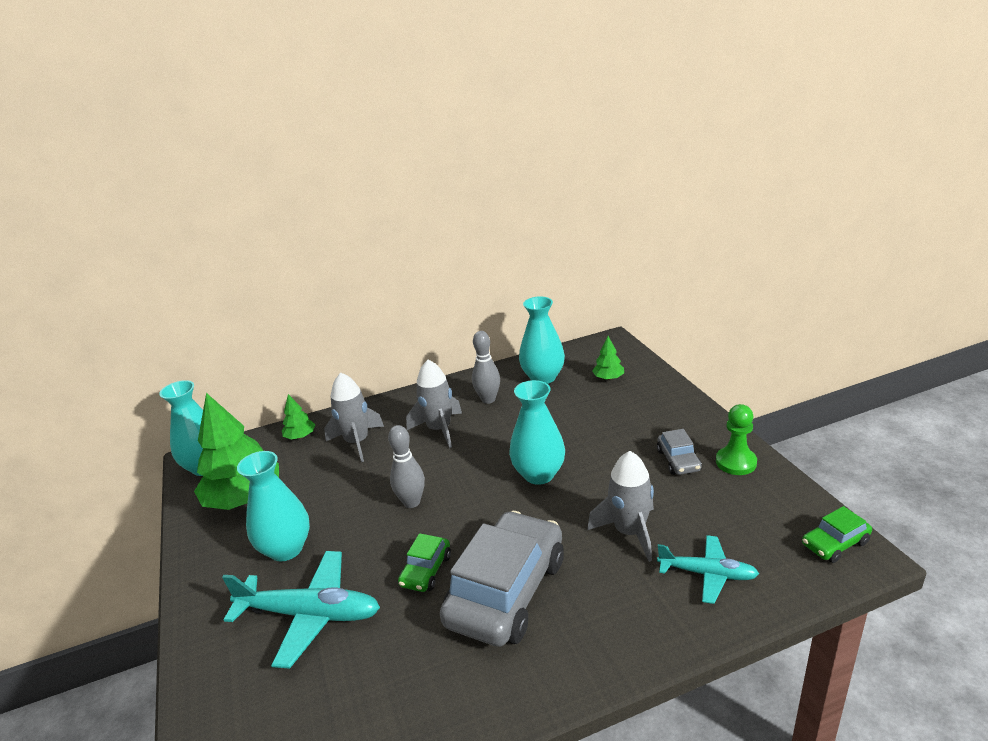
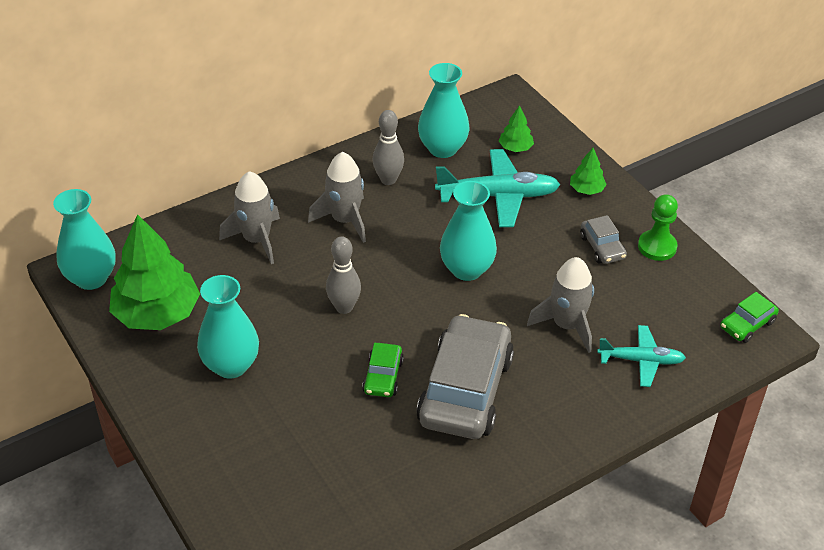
camera: 15 degrees left, 15 degrees up
(300, 436) = (186, 235): green tree -> green tree (586, 189)
(309, 615) = (285, 427): turquoise plane -> turquoise plane (498, 196)

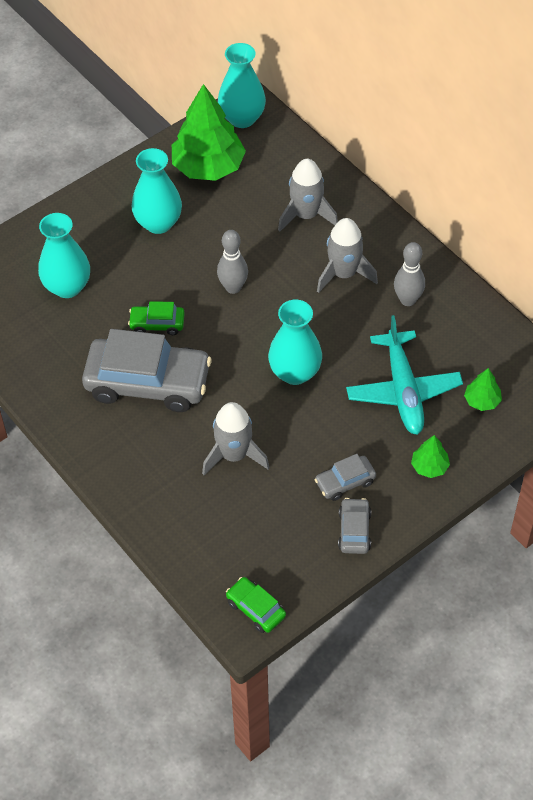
camera: 85 degrees right, 10 degrees up
(442, 148) = (465, 339): turquoise vase -> turquoise vase (67, 287)
(641, 360) = (197, 516): turquoise plane -> none
(657, 247) = (354, 531): green pawn -> grey car

